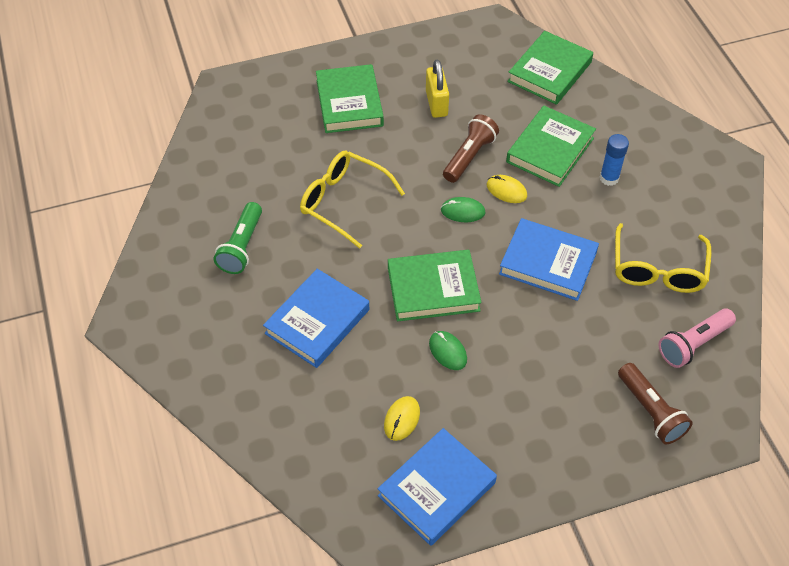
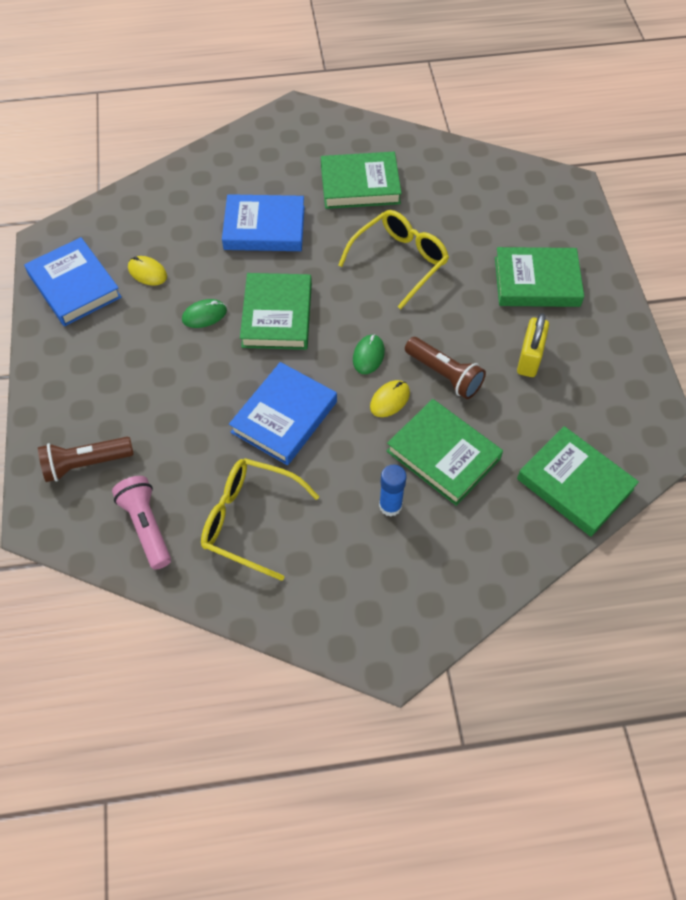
camera: 100 degrees right, 5 degrees up
(242, 247) = (360, 185): green flashlight -> green book
(317, 321) = (264, 228): blue book -> blue book turned 45 degrees counterclockwise
(436, 103) = (529, 358): yellow padlock -> yellow padlock turned 75 degrees counterclockwise

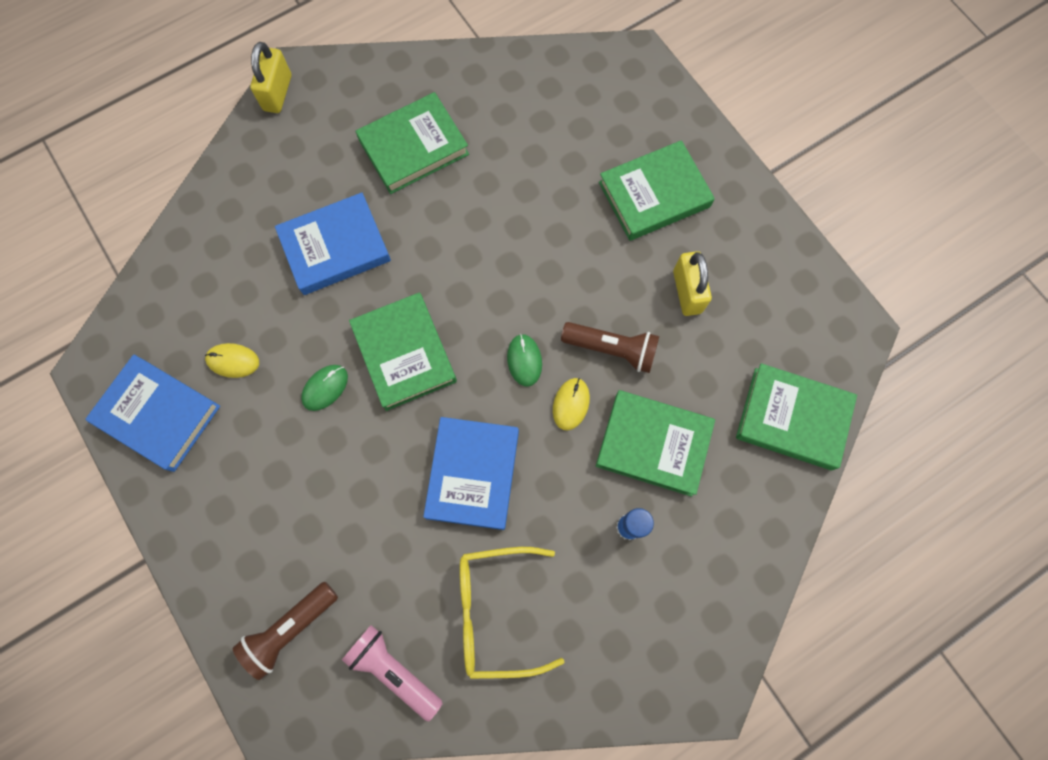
camera: 25 degrees left, 15 degrees up
(278, 118) = (277, 93): none -> yellow padlock
(399, 261) = (502, 229): yellow glasses -> none

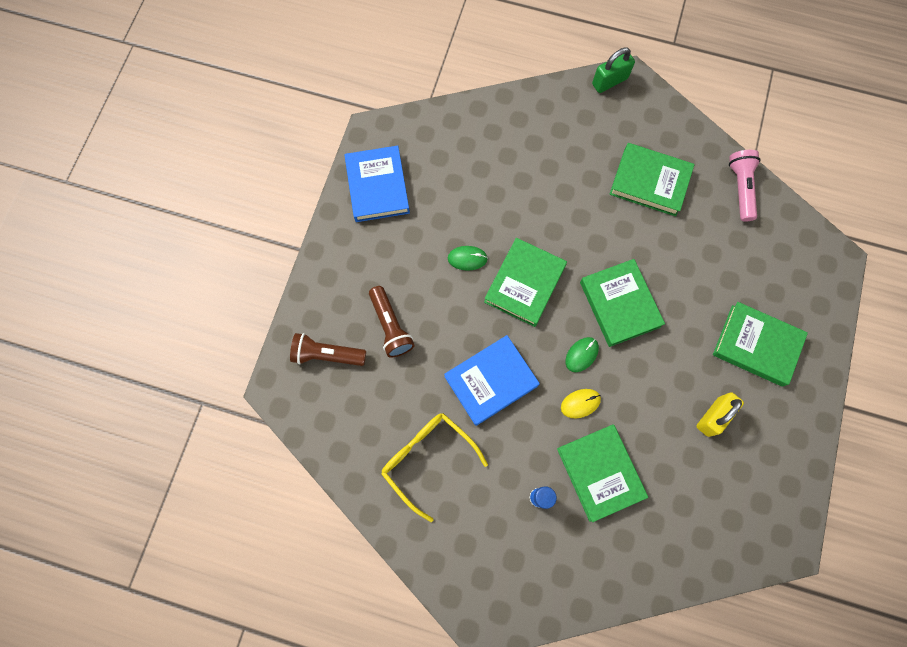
camera: 50 degrees right, 0 degrees up
(233, 361) = (439, 197): yellow mouse -> none
(277, 93) = (609, 81): yellow padlock -> green padlock
(335, 247) = (550, 193): blue book -> none
(394, 669) = (351, 429): pink flashlight -> pink flashlight (740, 188)
(612, 349) = (635, 400): brown flashlight -> brown flashlight (391, 326)
(792, 418) = (693, 547): green book -> green book (619, 304)

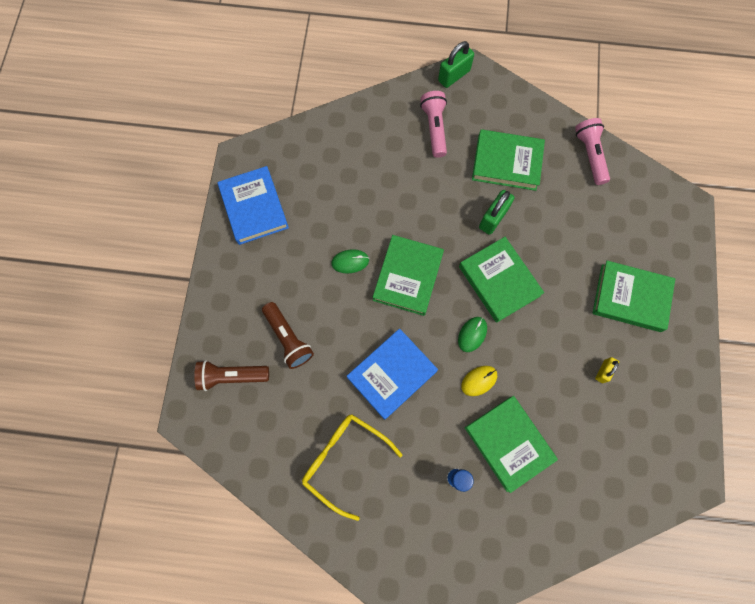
camera: 10 degrees left, 0 degrees up
(579, 134) = (434, 128): none -> pink flashlight
(625, 238) = (493, 218): none -> green padlock
(713, 416) = (603, 371): yellow padlock -> yellow padlock, size x0.60

